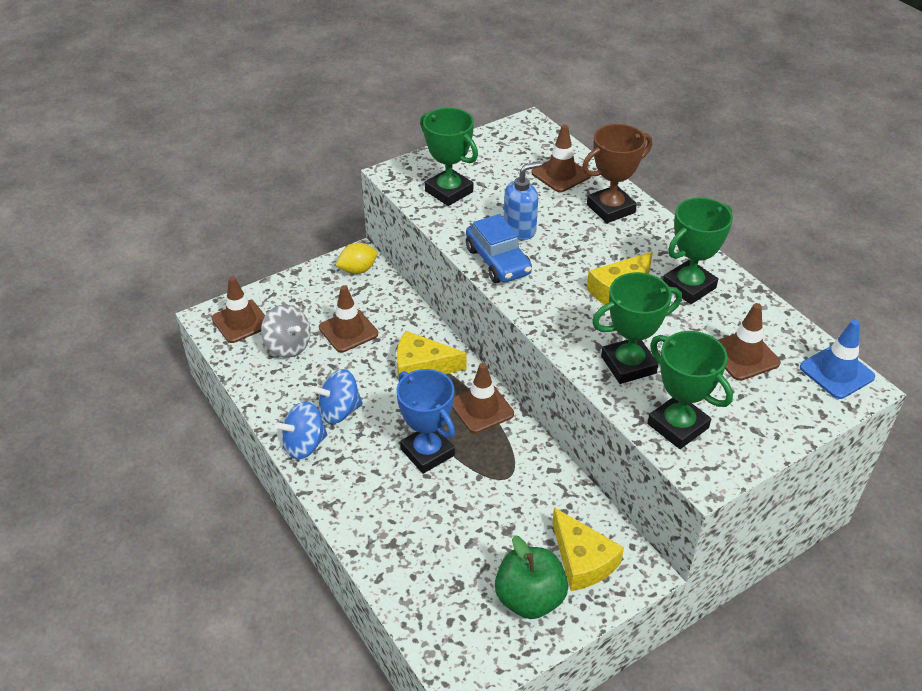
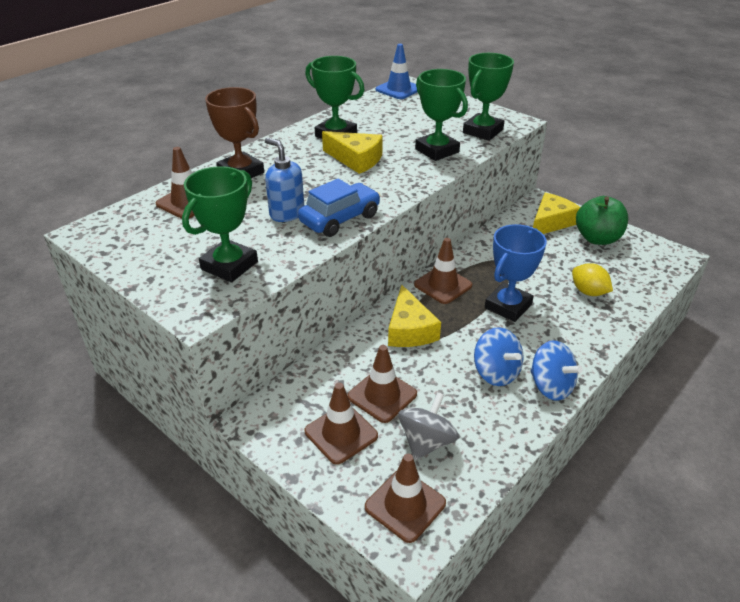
camera: 105 degrees left, 5 degrees down
(358, 270) = (276, 414): yellow lemon -> yellow lemon (588, 292)
(743, 355) = (401, 115): brown traffic cone -> brown traffic cone (341, 434)

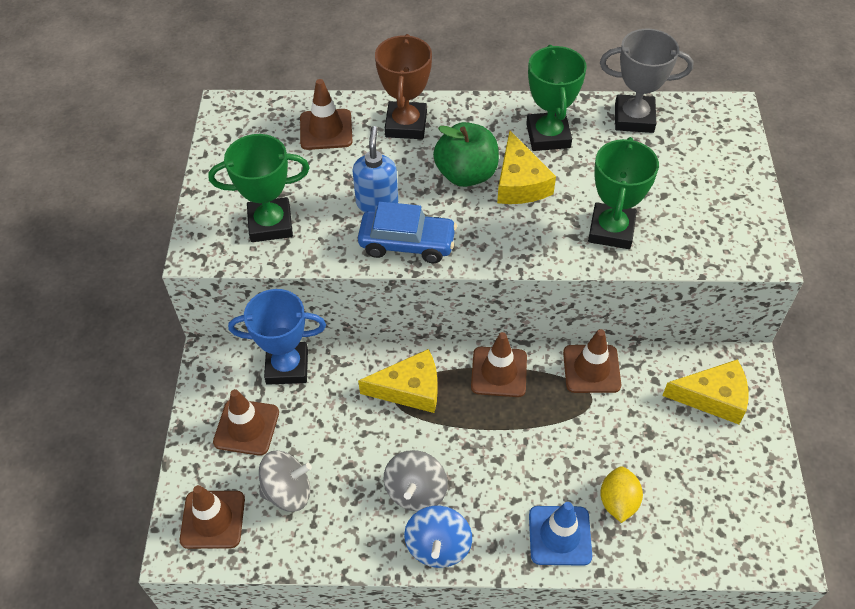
camera: 50 degrees right, 15 degrees up
(367, 107) = (634, 118): none -> grey trophy
(382, 395) = (311, 425): brown traffic cone -> brown traffic cone (591, 369)
(398, 89) = (708, 112): blue traffic cone -> blue traffic cone (559, 535)
(409, 329) = (410, 389): yellow cheese -> yellow cheese turned 135 degrees counterclockwise
(483, 131) = (701, 240): green trophy -> none
(496, 372) = (416, 491): blue spinning top -> grey spinning top
(508, 306) = (521, 444): blue trophy -> blue trophy (287, 366)
(597, 238) = (730, 458): green apple -> green apple (466, 174)

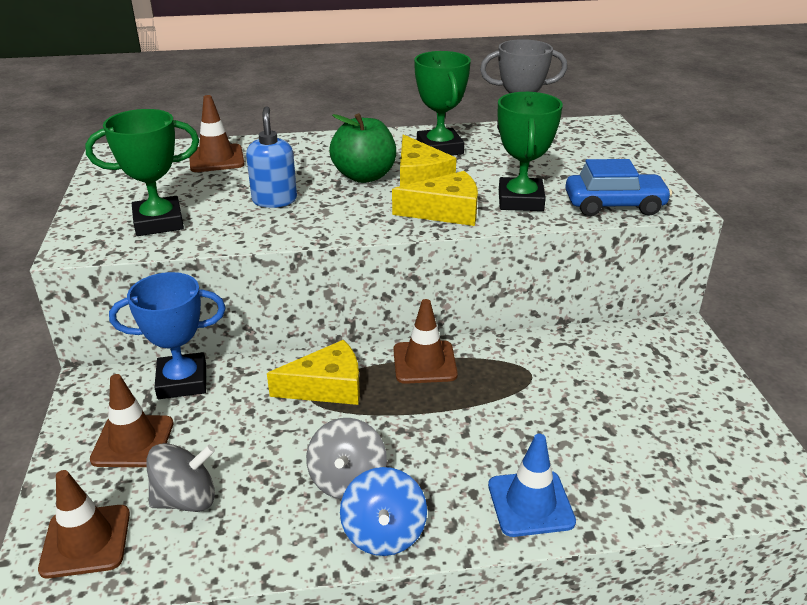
camera: 10 degrees left, 20 degrees down
(406, 125) = (298, 151): brown trophy -> none
(407, 244) = (310, 225): blue car -> blue car (614, 205)
(591, 369) = (523, 350): brown traffic cone -> none
(618, 502) = (588, 462): yellow lemon -> none
(713, 397) = (658, 360): yellow cheese -> yellow cheese (446, 211)

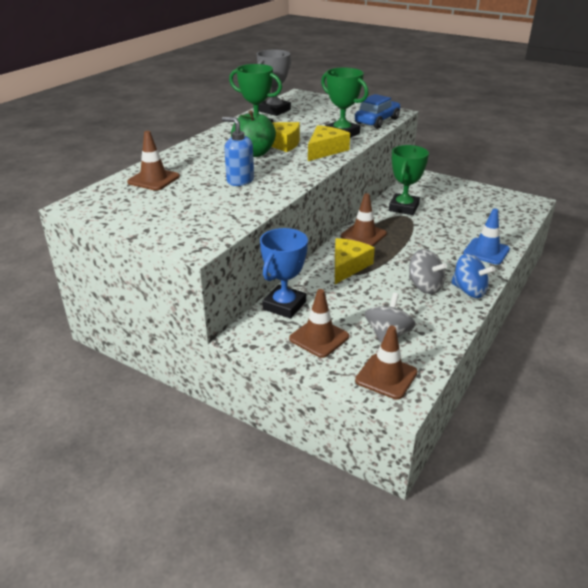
camera: 50 degrees left, 0 degrees up
(158, 222) = (208, 216): green trophy -> green trophy (403, 208)

